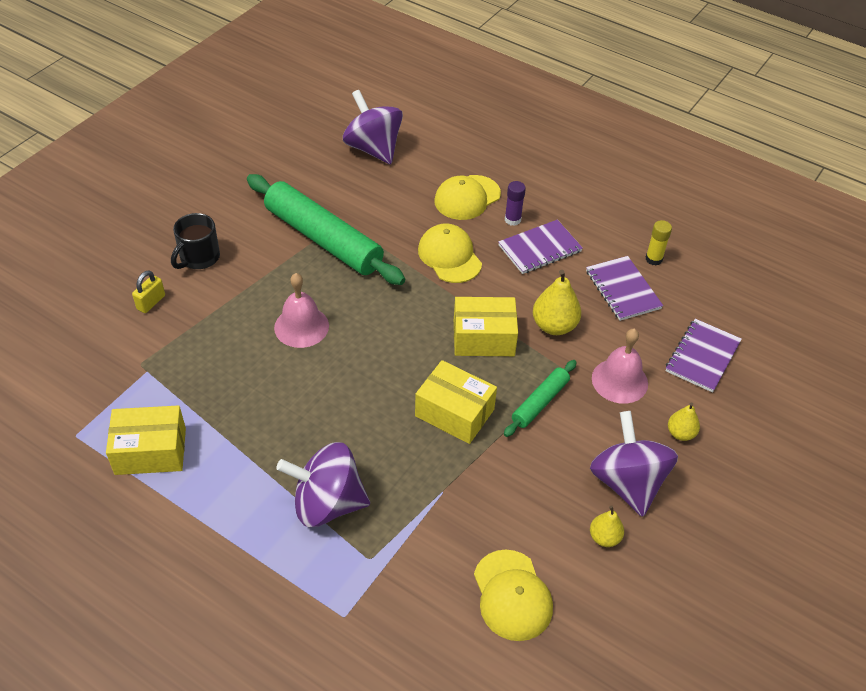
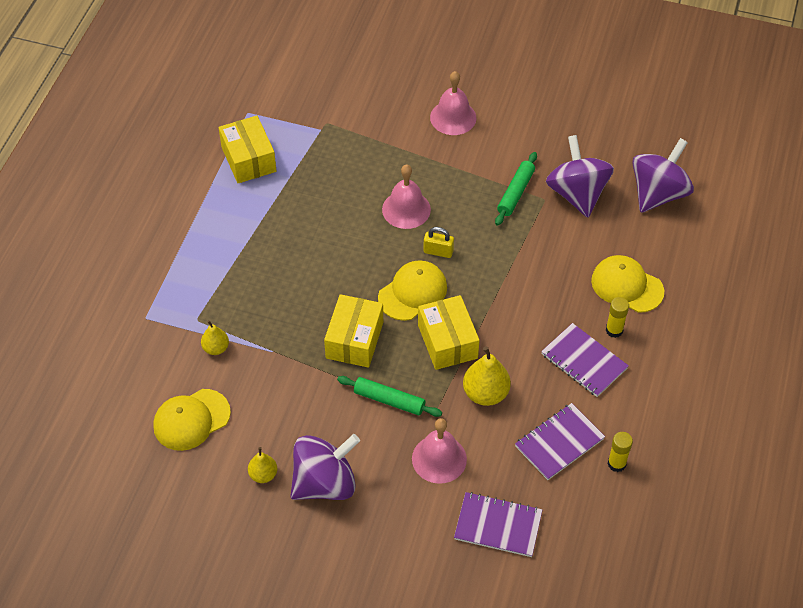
camera: 75 degrees right, 5 degrees up
(151, 302) = (391, 106): yellow padlock -> yellow padlock (438, 251)
(199, 258) = (453, 117): black mug -> pink bell
(323, 239) = (516, 193): green rolling pin -> green rolling pin, size x0.49
(327, 503) = (237, 279): purple spinning top -> purple spinning top (577, 194)
(449, 256) = (538, 291): yellow cap -> yellow cap (412, 292)
(512, 220) = (614, 330): purple glue stick -> yellow glue stick
(680, 433) = (394, 518): yellow pear -> yellow pear (216, 348)

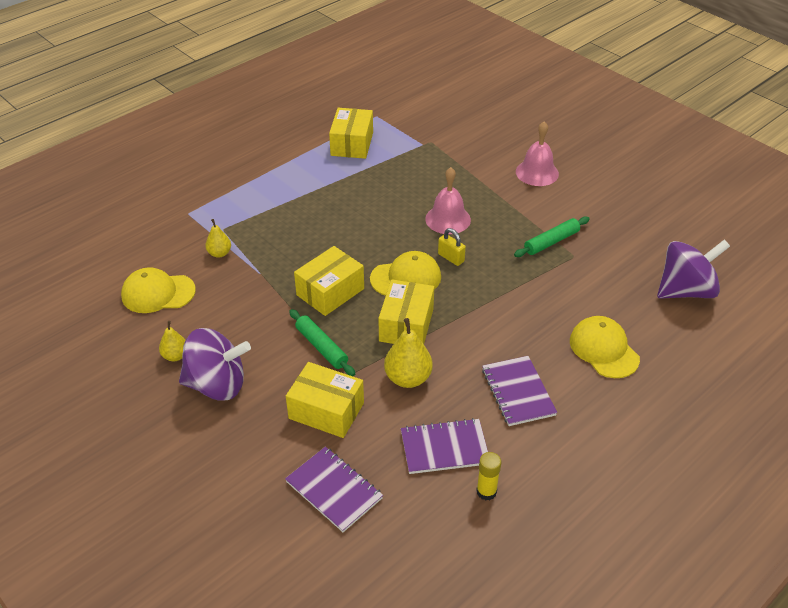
camera: 30 degrees right, 10 degrees down
(439, 459) = (326, 410): pink bell -> yellow box
(577, 194) = (607, 263): purple spinning top -> none
(614, 330) = (565, 379): yellow glue stick -> none

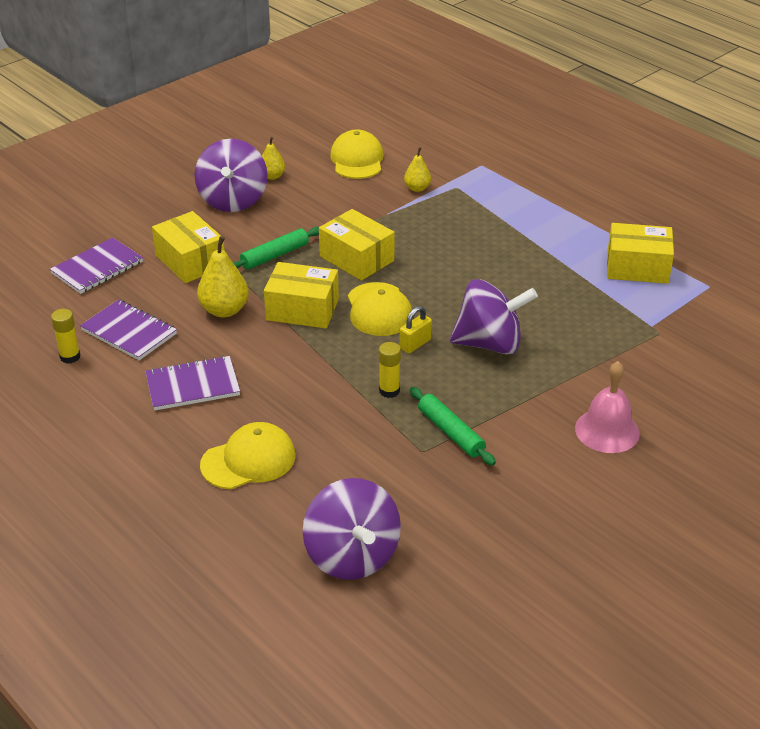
camera: 90 degrees right, 5 degrees down
(326, 410) = (190, 261): yellow box -> yellow box turned 60 degrees counterclockwise
(444, 448) = (129, 332): purple notebook -> purple notebook turned 45 degrees counterclockwise
(448, 219) = (490, 344): pink bell -> purple spinning top
(509, 272) = (389, 391): none -> yellow glue stick

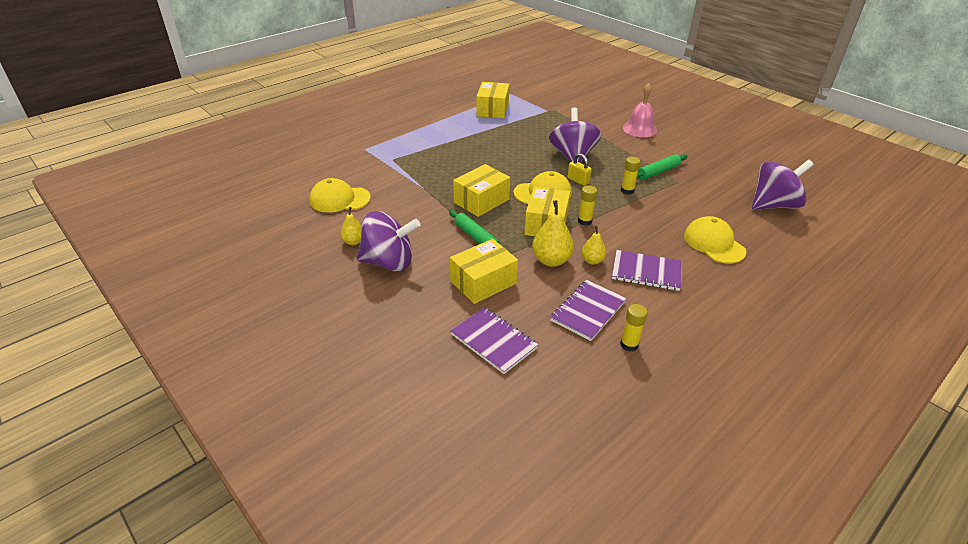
camera: 90 degrees left, 0 degrees up
(192, 385) = (646, 272): purple notebook -> purple notebook turned 60 degrees counterclockwise
(308, 343) = (585, 221): none -> yellow glue stick
(417, 188) = (390, 174): yellow pear -> yellow pear (592, 261)

